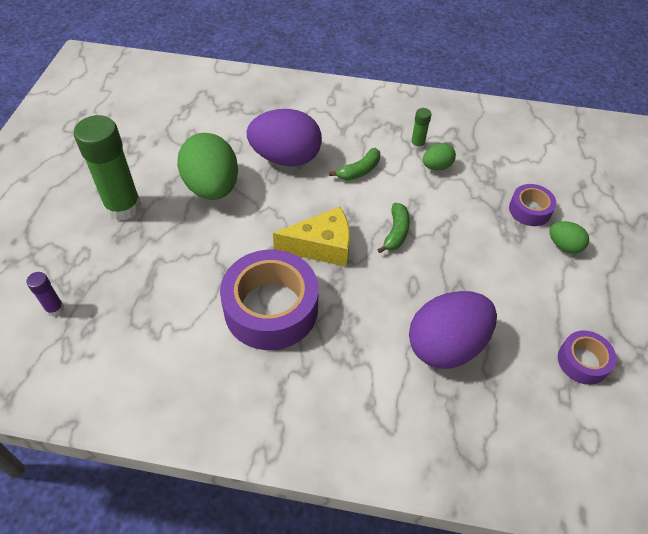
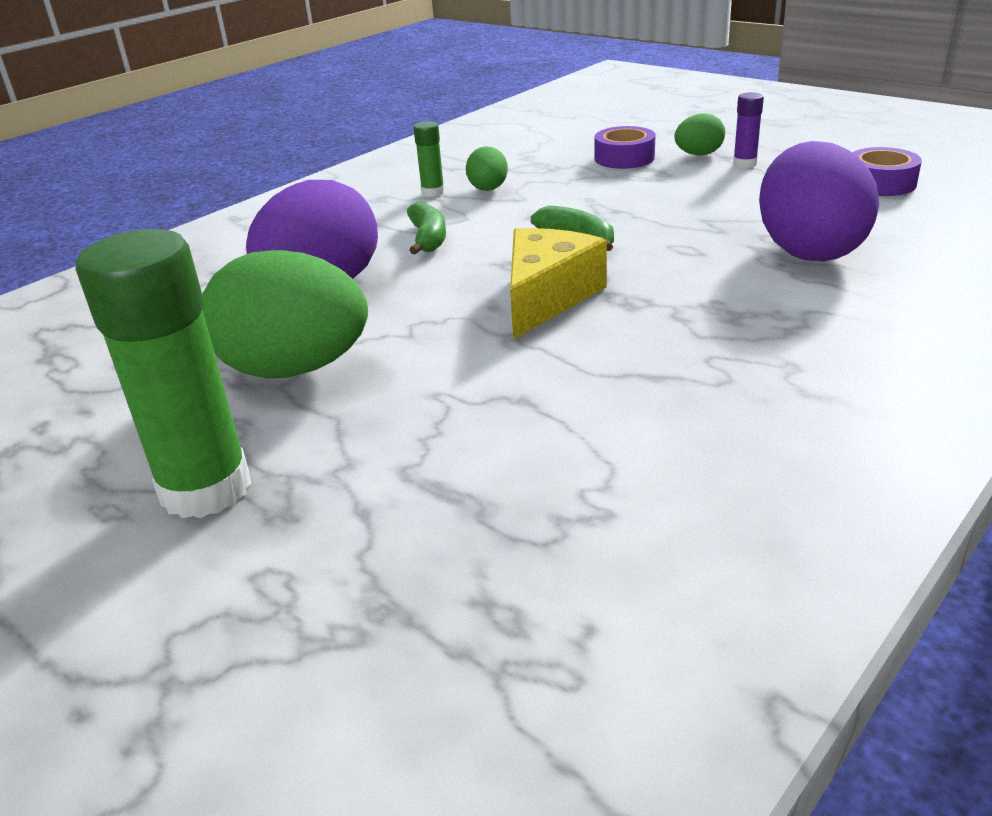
camera: 55 degrees left, 20 degrees down
(54, 308) = (395, 667): purple glue stick -> purple glue stick (744, 163)
(271, 308) = (637, 368): purple tape -> none

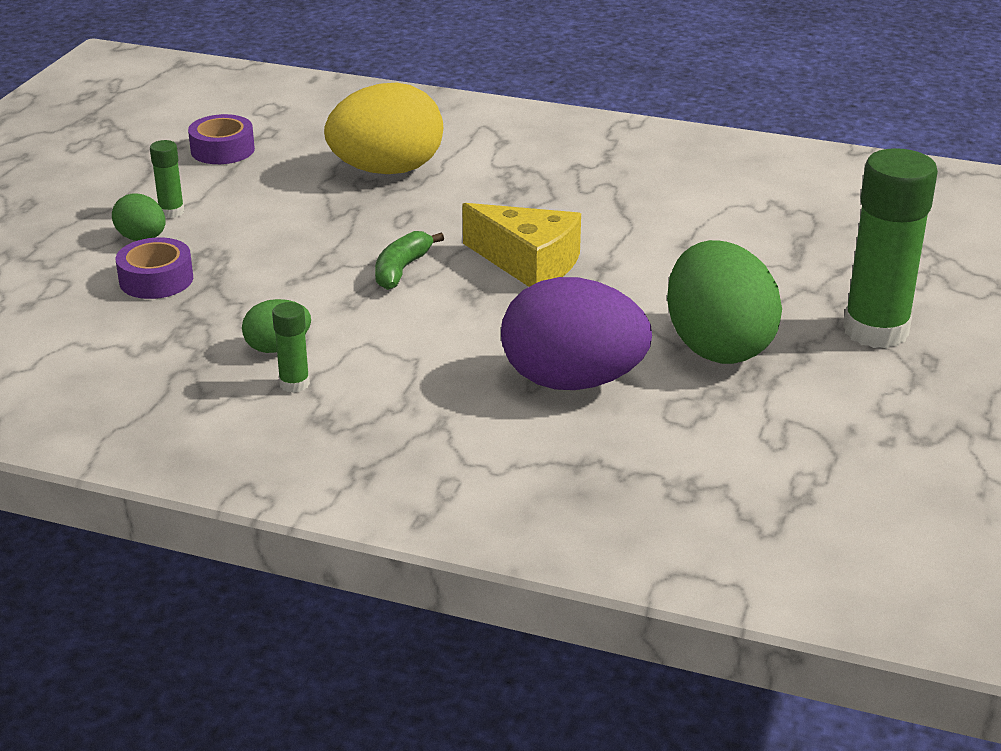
camera: 115 degrees left, 0 degrees up
(428, 238) = (432, 351): green banana -> none
(547, 297) = (529, 263): yellow cheese -> yellow cheese turned 150 degrees counterclockwise
(744, 163) = (171, 212): purple glue stick -> green glue stick
(808, 250) = (387, 170): purple egg -> yellow egg

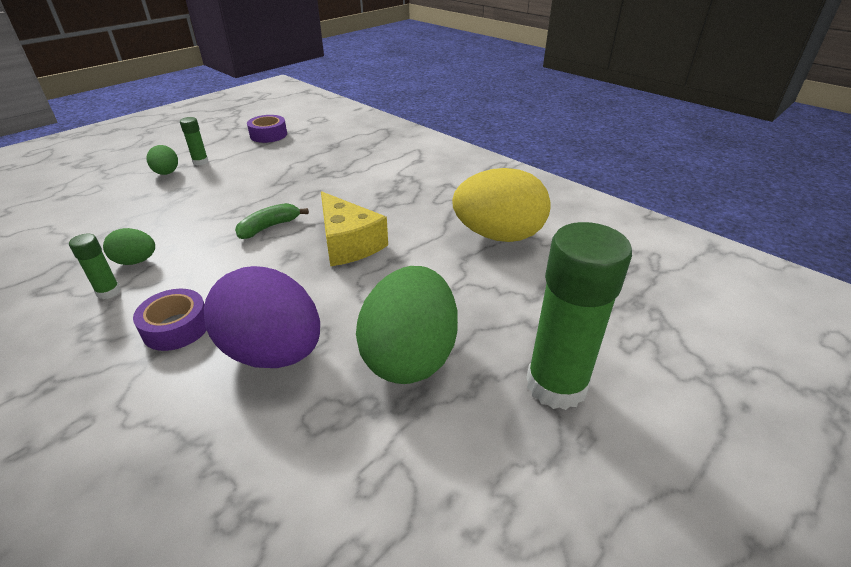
camera: 25 degrees right, 5 degrees up
(156, 280) = (139, 198): purple tape -> purple tape (176, 327)
(387, 170) = (335, 163): yellow egg -> yellow egg (498, 235)

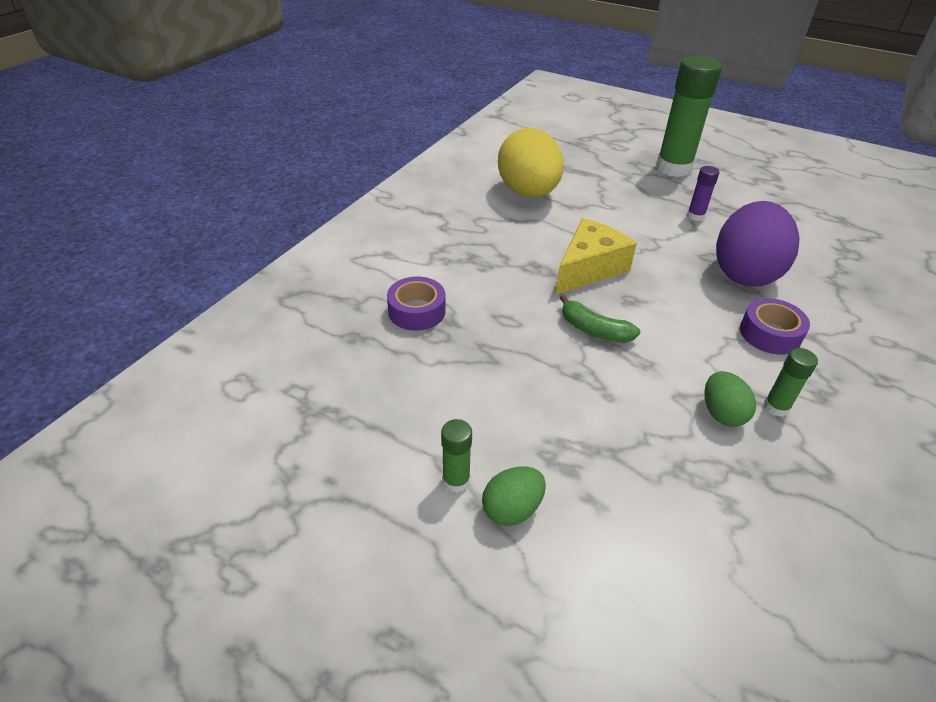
camera: 105 degrees left, 5 degrees up
(268, 135) = (322, 430): purple tape -> purple tape (417, 311)
(410, 356) = (695, 216): green egg -> purple glue stick

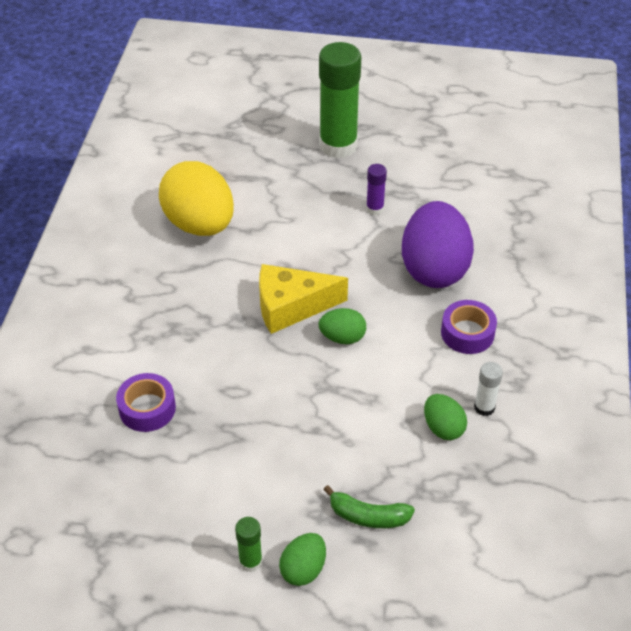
camera: 20 degrees left, 5 degrees up
(589, 268) = (291, 307): yellow cheese -> yellow cheese turned 120 degrees counterclockwise
(594, 330) = (316, 377): green banana -> green banana (368, 516)
(632, 304) = (342, 337): none -> green egg
(776, 407) = (484, 407): green glue stick -> white glue stick

